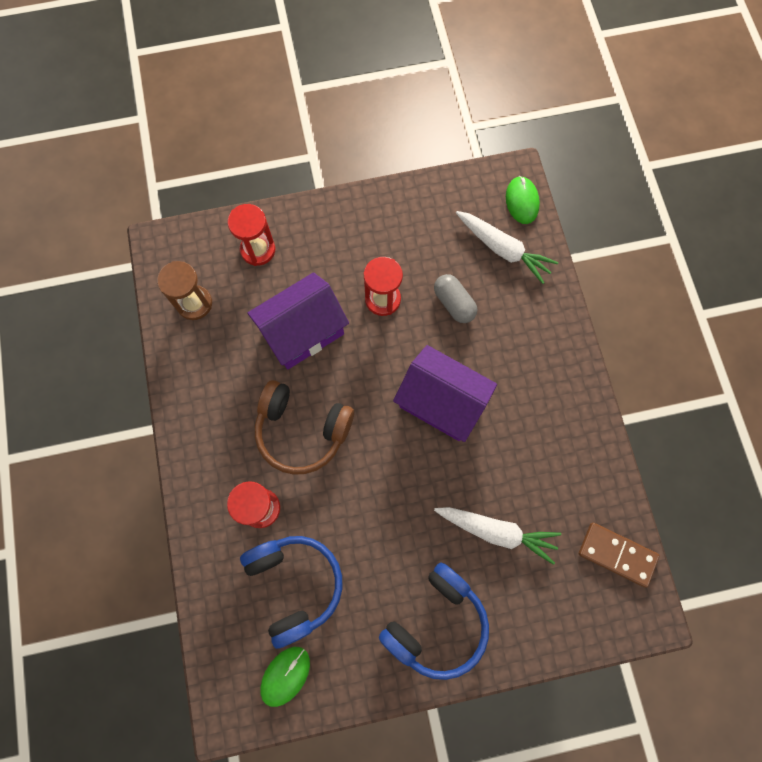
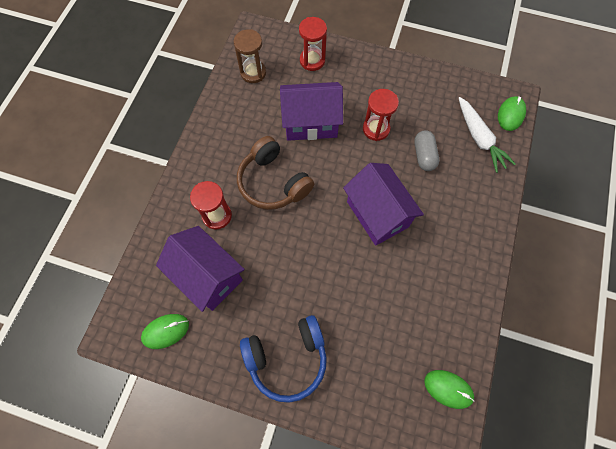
camera: 30 degrees right, 5 degrees down
(294, 584) = (208, 276): blue headphones -> purple house
(496, 531) = (366, 321): white carrot -> none
(617, 554) = (448, 389): brown domino -> green mouse

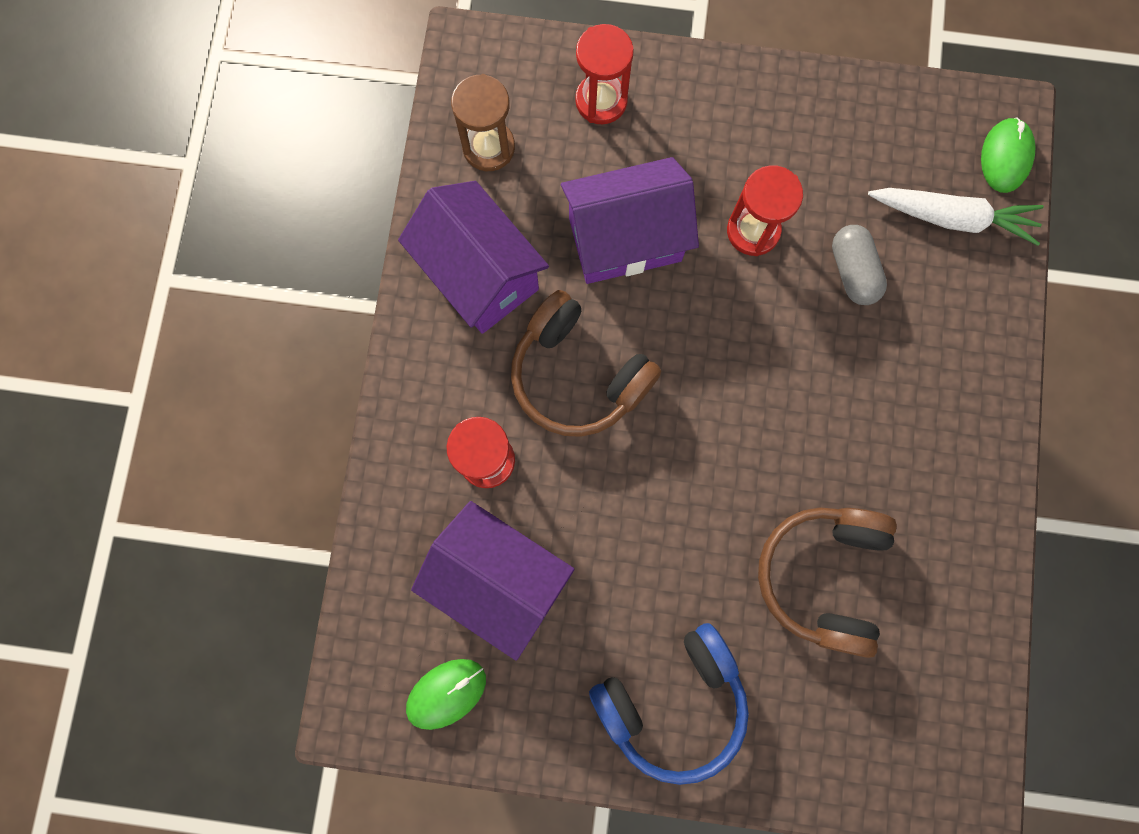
camera: 10 degrees left, 10 degrees up
(377, 214) = (784, 405): purple house -> purple house (480, 275)
(382, 305) = (822, 576): none -> brown headphones
(448, 389) = (958, 703): green mouse -> none
(479, 138) = (952, 218): white carrot -> white carrot turned 45 degrees counterclockwise

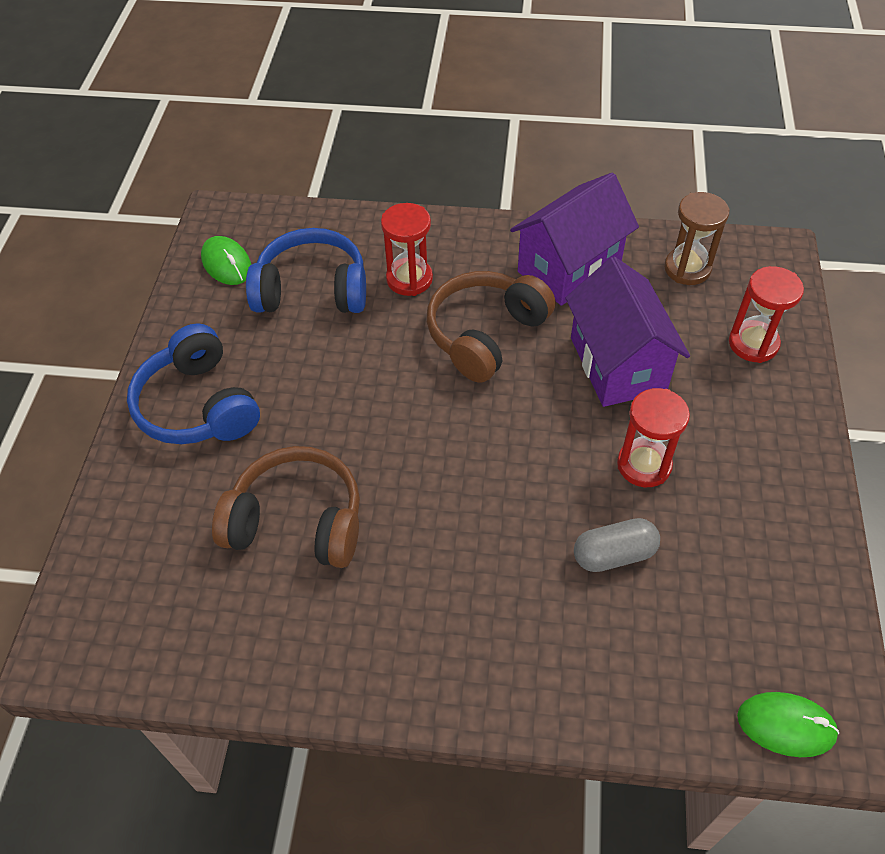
camera: 90 degrees right, 25 degrees down
(498, 579) = (312, 290): purple house -> blue headphones
(952, 218) = (694, 659): white carrot -> none

